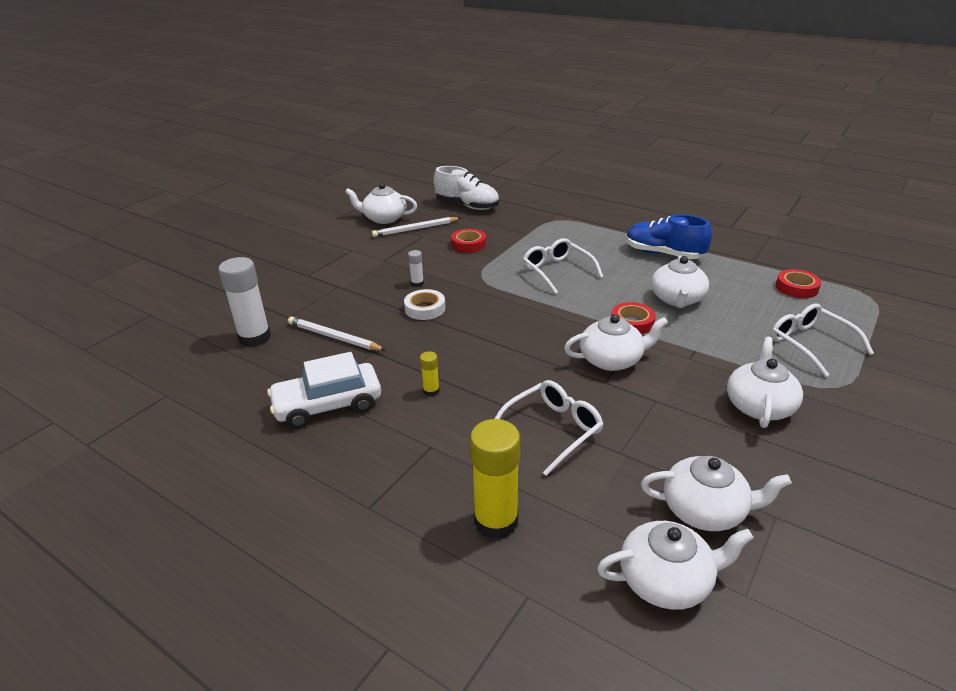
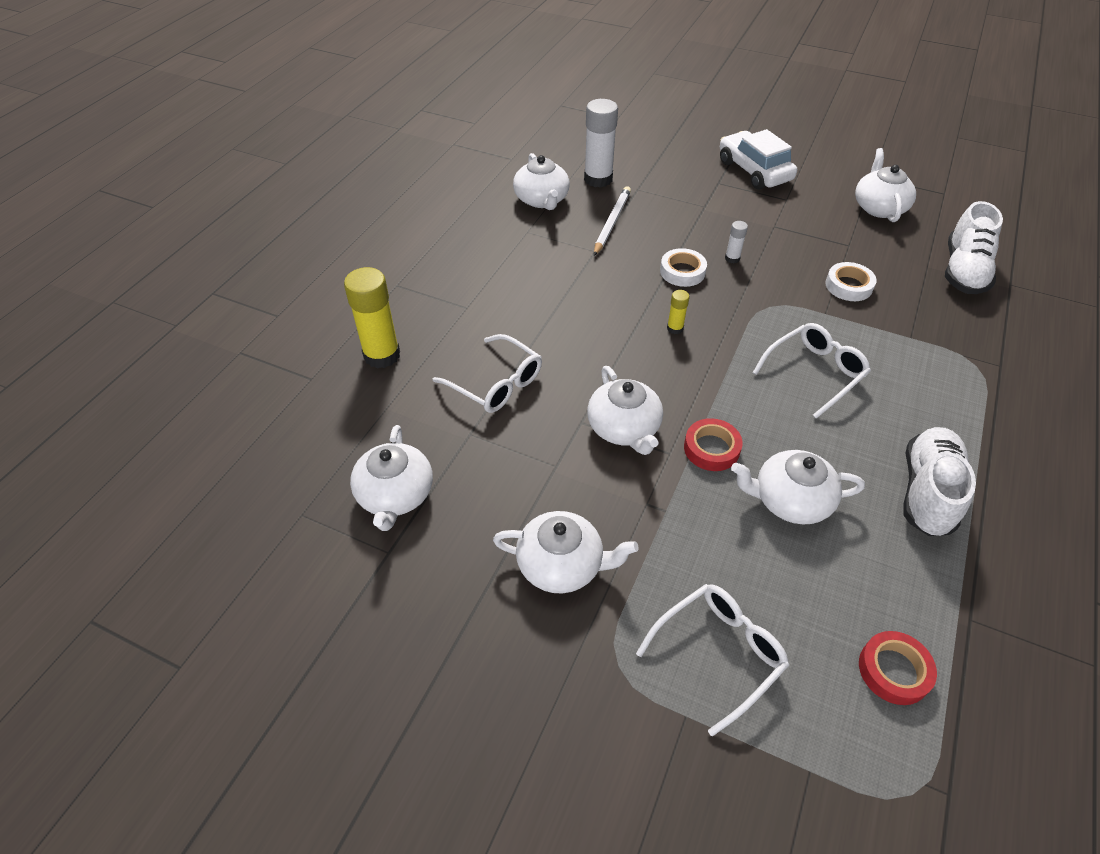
camera: 80 degrees right, 15 degrees up
(328, 405) = (511, 240): white car -> white car (754, 171)
(415, 229) = (864, 236): white pencil -> none
(431, 391) = (541, 296): yellow glue stick -> yellow glue stick (675, 328)
(468, 244) = (848, 286): red tape -> white tape
(663, 254) = (927, 492): blue shoe -> white shoe
(666, 580) = (318, 461): white teapot -> white teapot (542, 200)

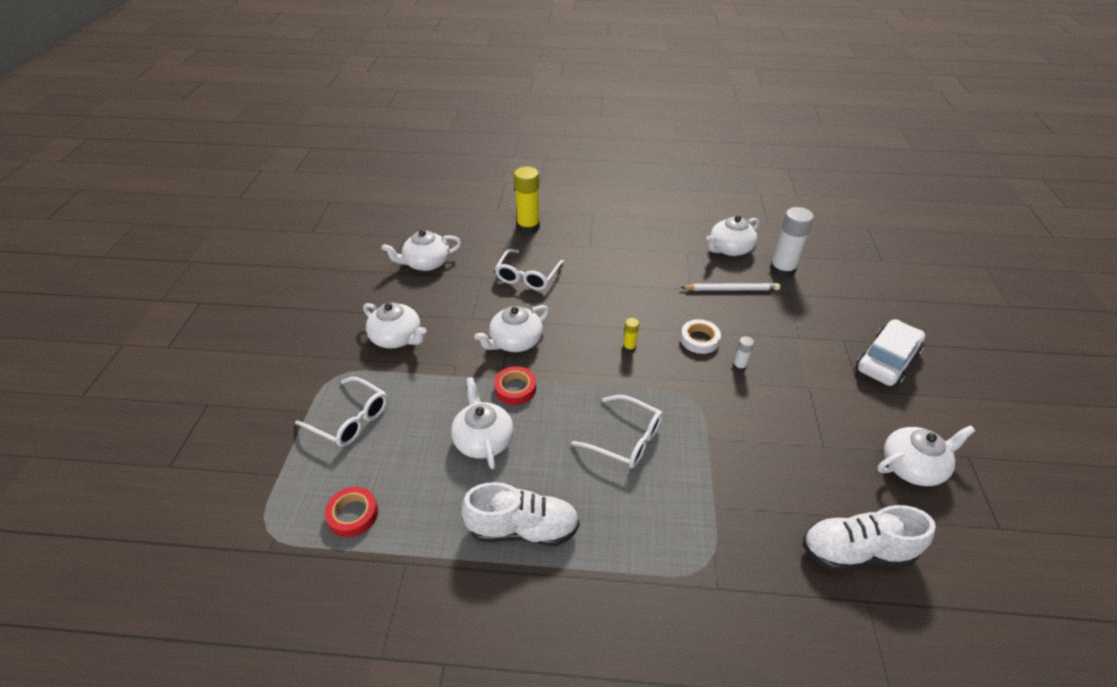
camera: 70 degrees right, 5 degrees down
(561, 565) = (397, 338): white teapot -> white teapot turned 45 degrees counterclockwise
(848, 286) = (759, 452): white tape -> none

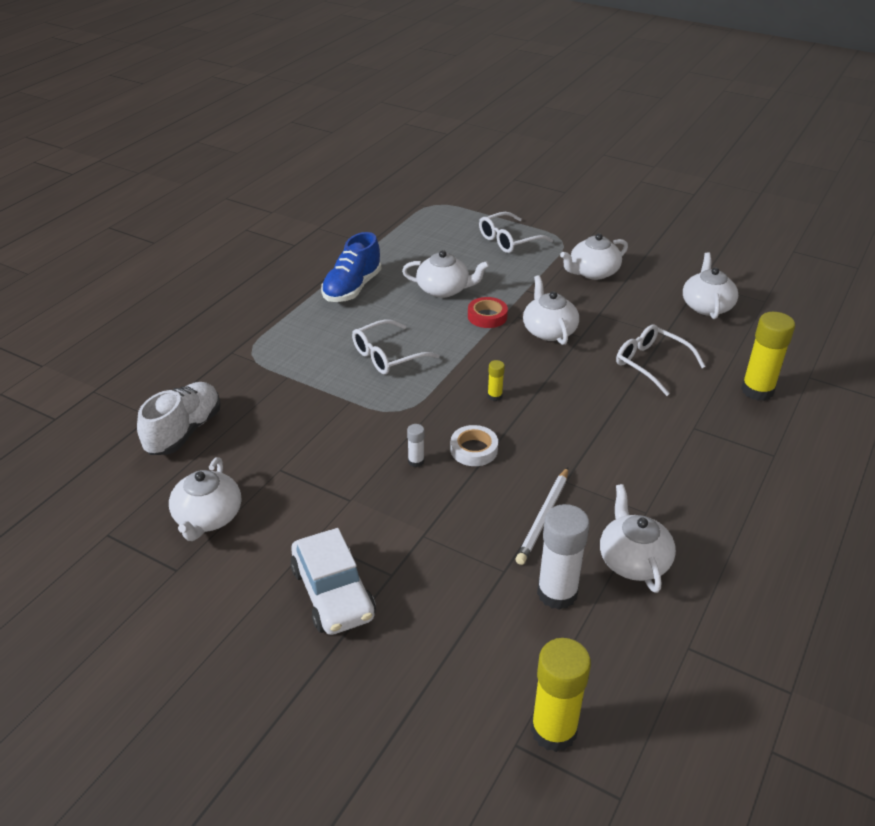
camera: 115 degrees right, 5 degrees down
(353, 514) = (421, 231): red tape -> none
(523, 528) = (352, 288): white shoe -> blue shoe
(861, 252) = (553, 730): none -> yellow glue stick

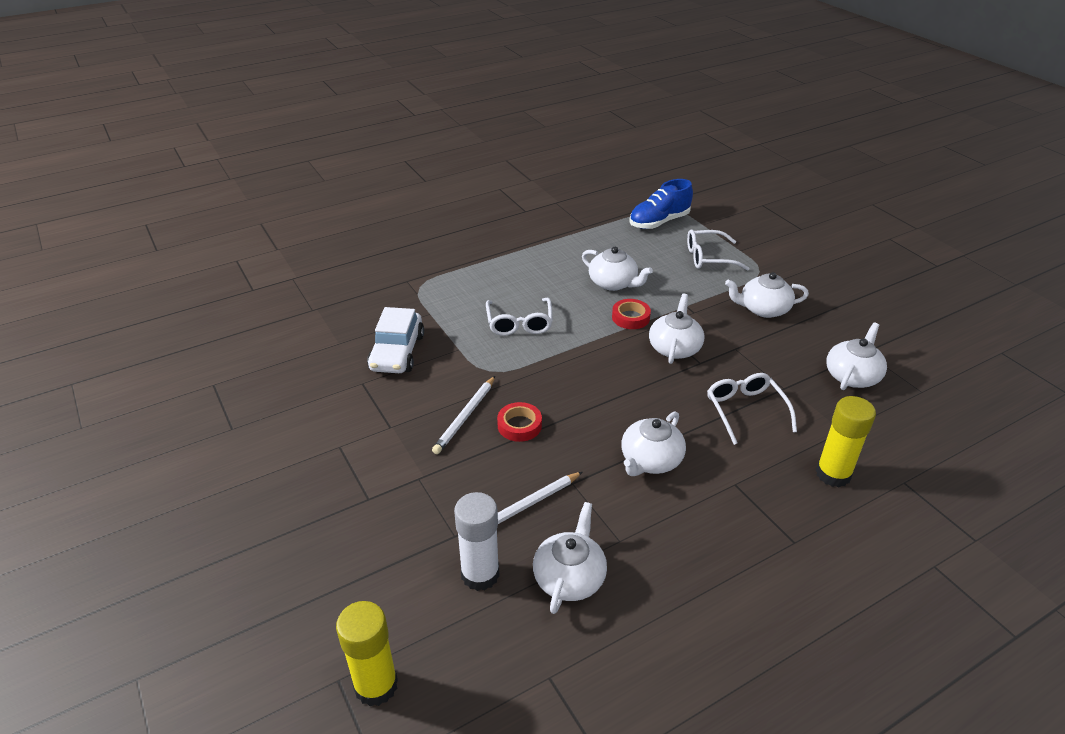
camera: 30 degrees right, 0 degrees up
(184, 431) = (323, 329): white shoe -> none
(208, 517) = (284, 399): white teapot -> white teapot (650, 460)
(333, 593) = (315, 493): white car -> white car (397, 352)
(352, 288) = (539, 259): blue shoe -> blue shoe (659, 222)
(388, 356) = (519, 323): white glasses -> white glasses turned 90 degrees counterclockwise
(416, 461) = (465, 417): white glue stick -> white pencil
(474, 450) = (519, 425): white tape -> red tape
(494, 396) = (576, 387): yellow glue stick -> none

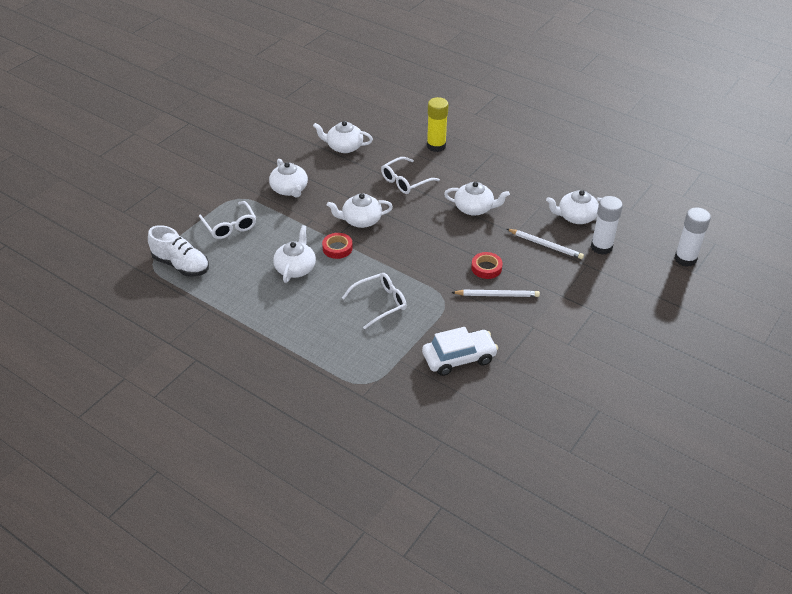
camera: 115 degrees left, 5 degrees up
(376, 685) = (685, 259): yellow glue stick -> white glue stick
(659, 222) = (181, 265): blue shoe -> white shoe

